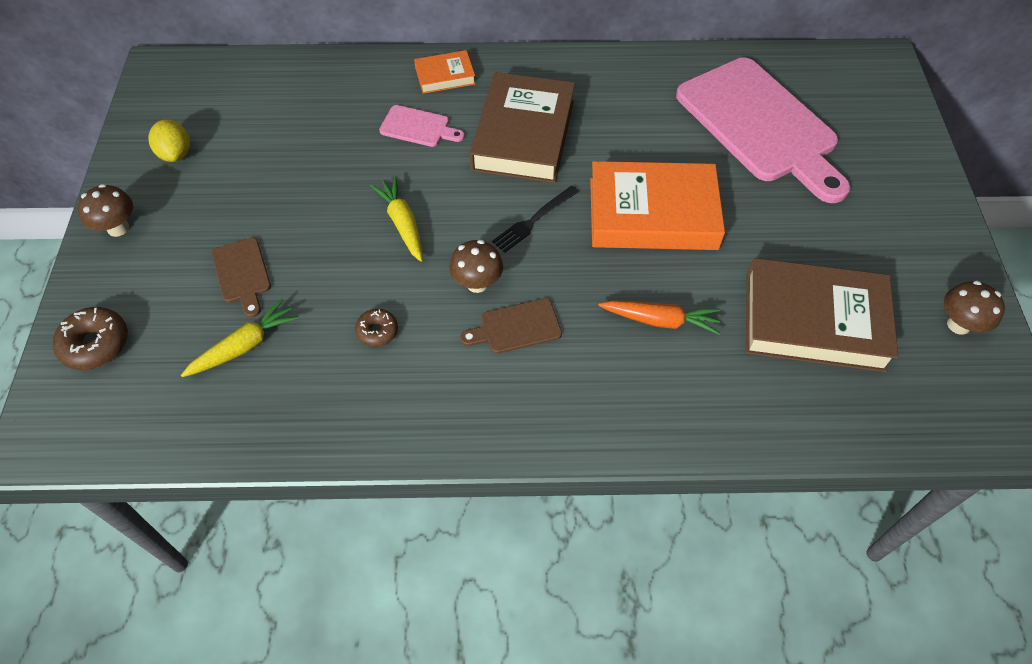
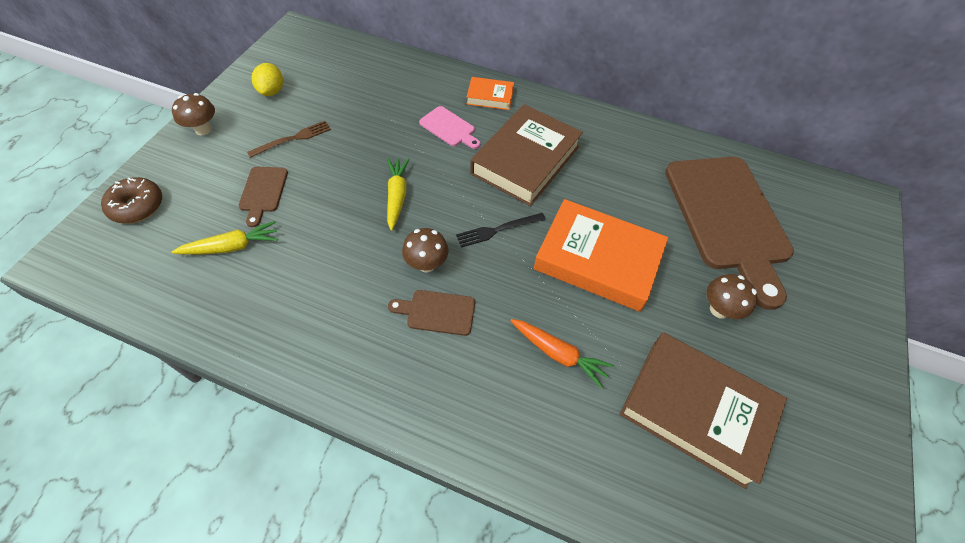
camera: 20 degrees right, 0 degrees up
(239, 201) = (293, 139): none -> brown fork
(377, 331) = (331, 273): brown donut -> none
(760, 125) = (728, 218): pink cutting board -> brown cutting board
(958, 325) = (839, 472): brown mushroom -> brown mushroom (719, 309)

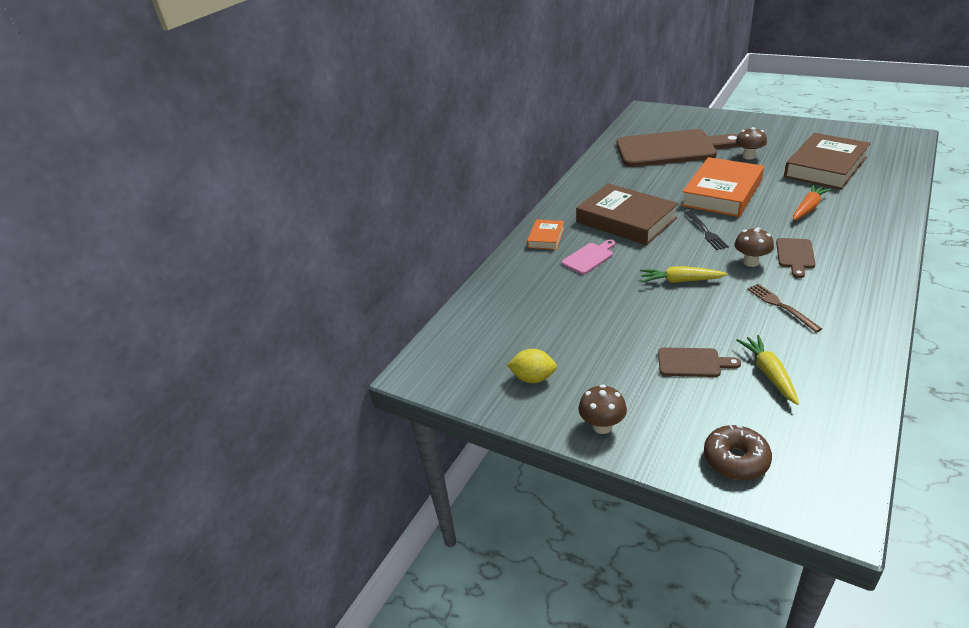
camera: 75 degrees left, 20 degrees down
(293, 139) = (612, 352): brown fork -> brown fork (781, 306)

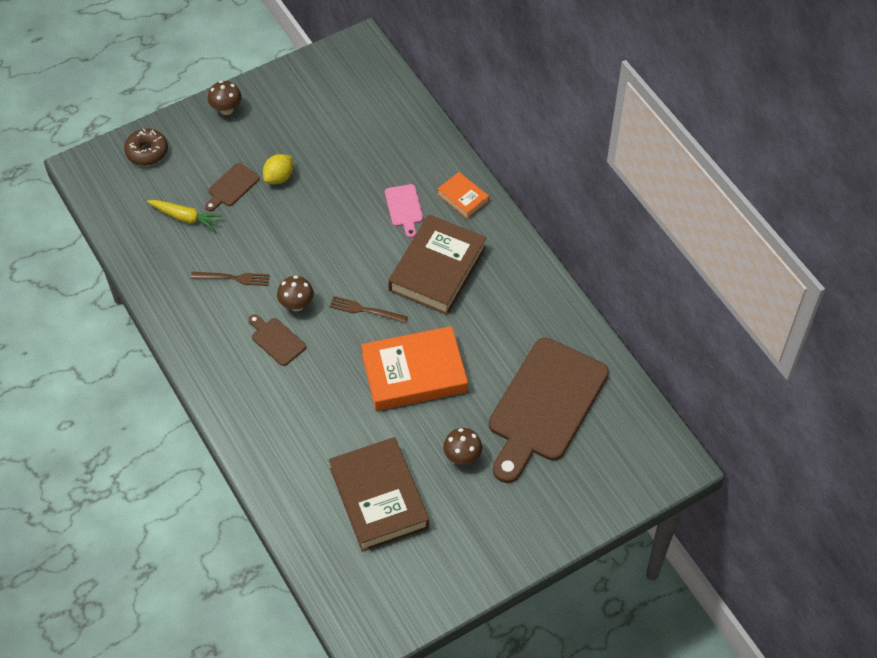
camera: 115 degrees right, 20 degrees up
(533, 378) = (298, 99): yellow lemon -> yellow lemon (279, 177)
(626, 220) = (437, 269): brown book -> brown book turned 45 degrees counterclockwise
(680, 281) = (318, 243): yellow carrot -> none
(705, 231) = (365, 310): black fork -> brown fork
(722, 193) = (414, 373): orange book -> orange book turned 75 degrees counterclockwise
(808, 208) = (327, 413): orange carrot -> none

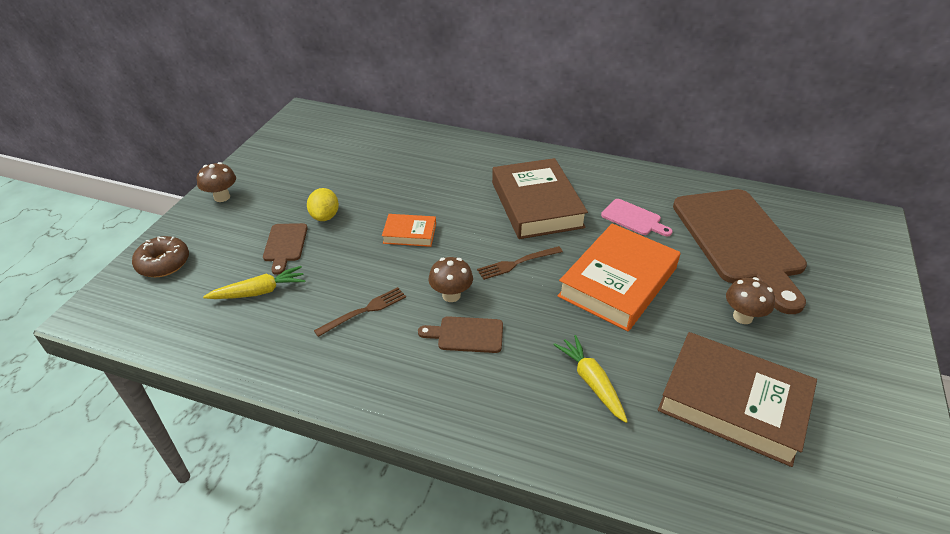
camera: 40 degrees left, 15 degrees down
(314, 424) = (591, 382): none -> yellow carrot
(404, 208) = (459, 182): pink cutting board -> pink cutting board (633, 218)
(463, 197) = (495, 155): orange book -> orange book (409, 233)

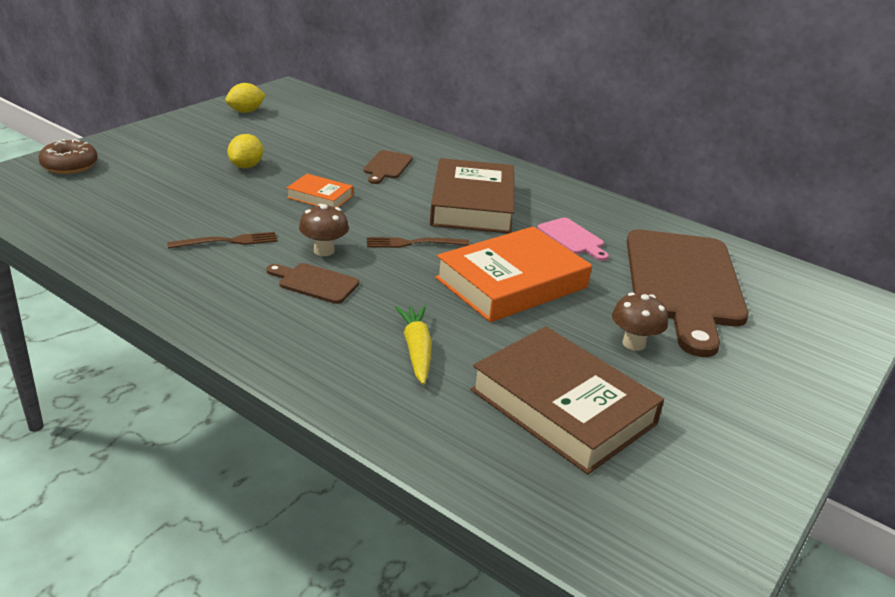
camera: 15 degrees right, 10 degrees down
(222, 197) = (160, 132): brown mushroom -> none
(259, 292) = (140, 205): yellow carrot -> none
(284, 150) = (246, 111): none -> yellow lemon
(285, 245) = (191, 178): brown cutting board -> brown cutting board (387, 166)

